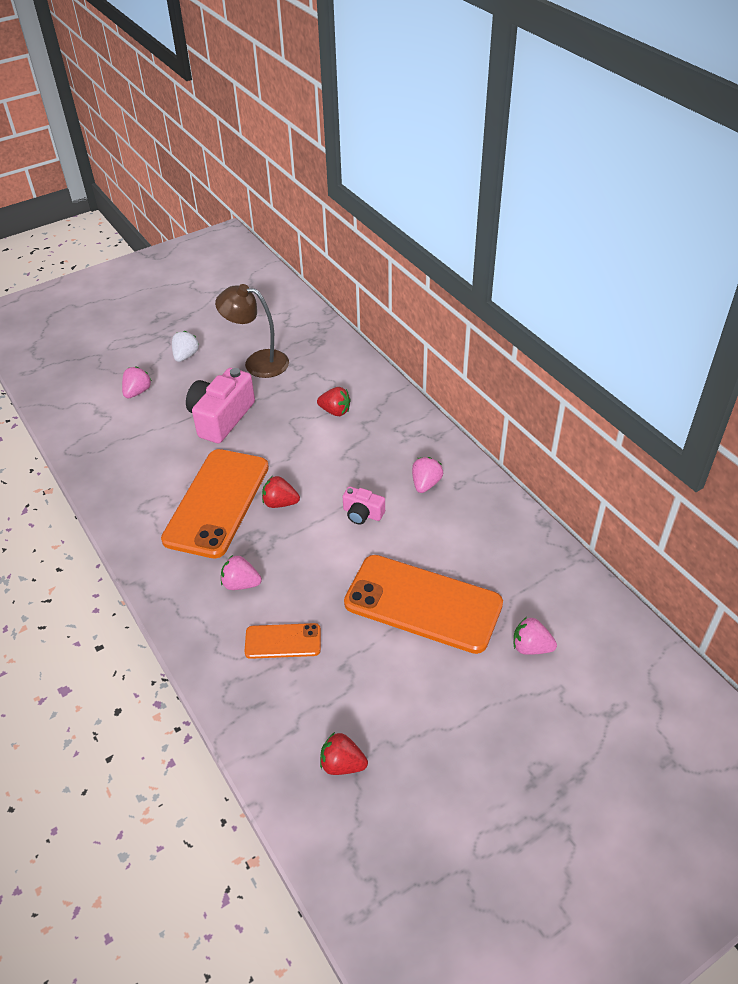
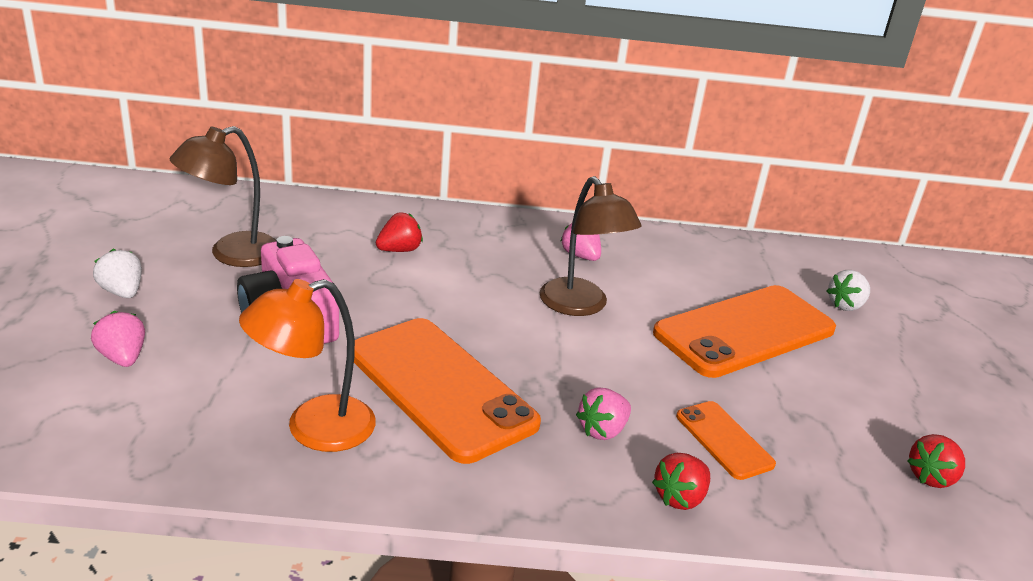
camera: 60 degrees left, 15 degrees down
(142, 480) = (313, 429): none -> orange lamp
(280, 503) = (499, 346): red strawberry -> red strawberry (680, 497)
(283, 641) = (724, 440): orange phone -> orange phone turned 60 degrees counterclockwise
(362, 513) = (580, 306): pink camera -> brown lamp
(531, 647) = (846, 305): pink strawberry -> white strawberry

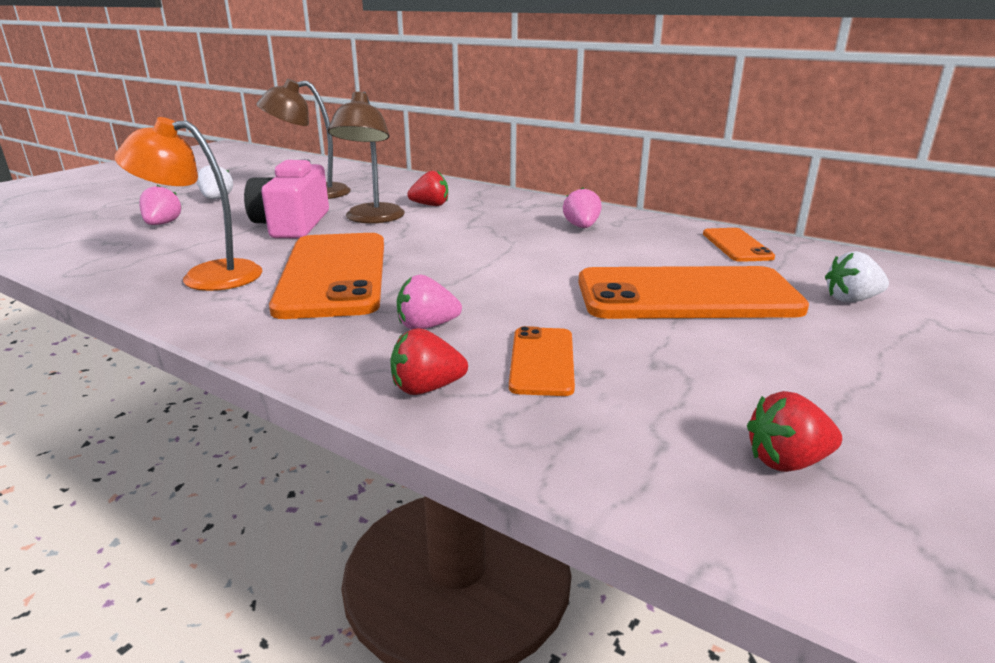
camera: 35 degrees right, 5 degrees down
(580, 306) = (534, 253): brown lamp -> brown lamp (372, 219)
(722, 255) = (736, 245): none -> orange phone

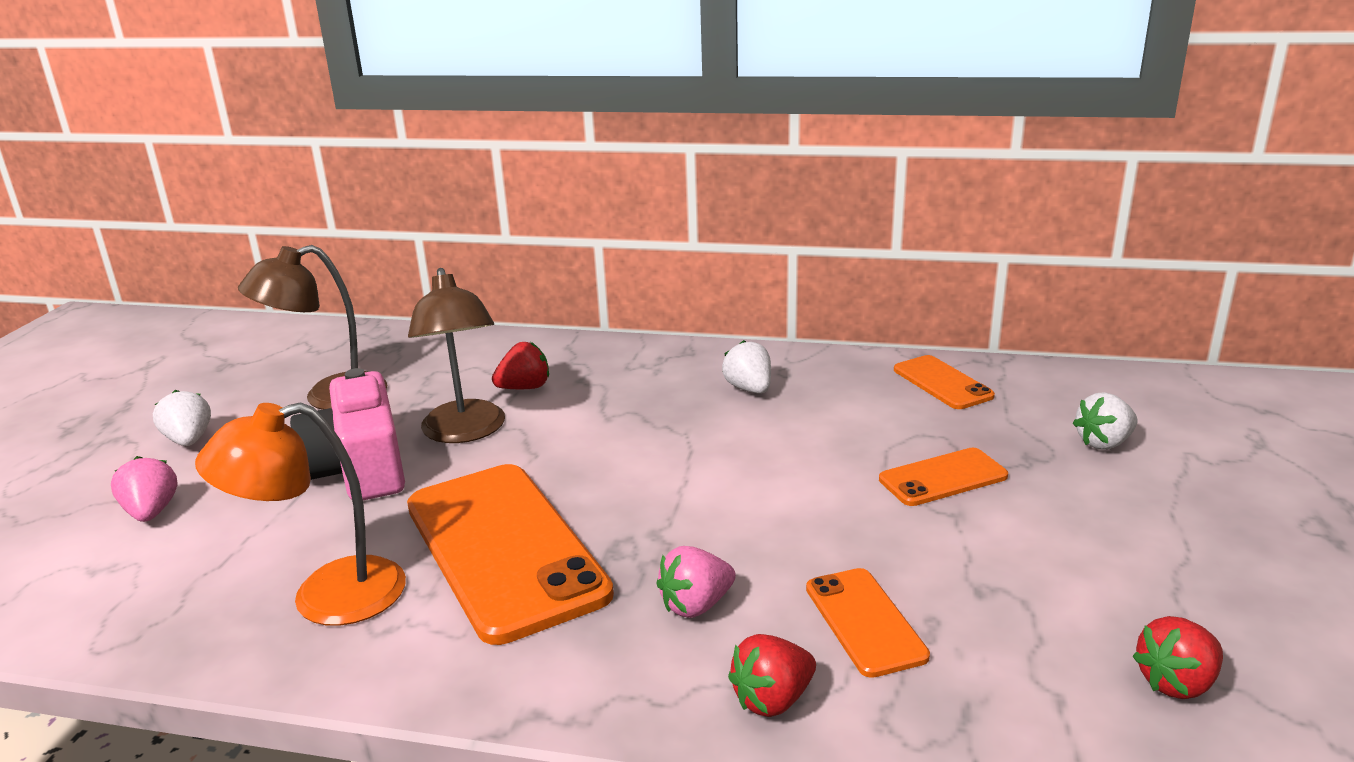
camera: 20 degrees left, 0 degrees up
(581, 227) = (749, 389): pink strawberry -> white strawberry
(686, 295) = (942, 478): orange phone -> orange phone, size x0.49

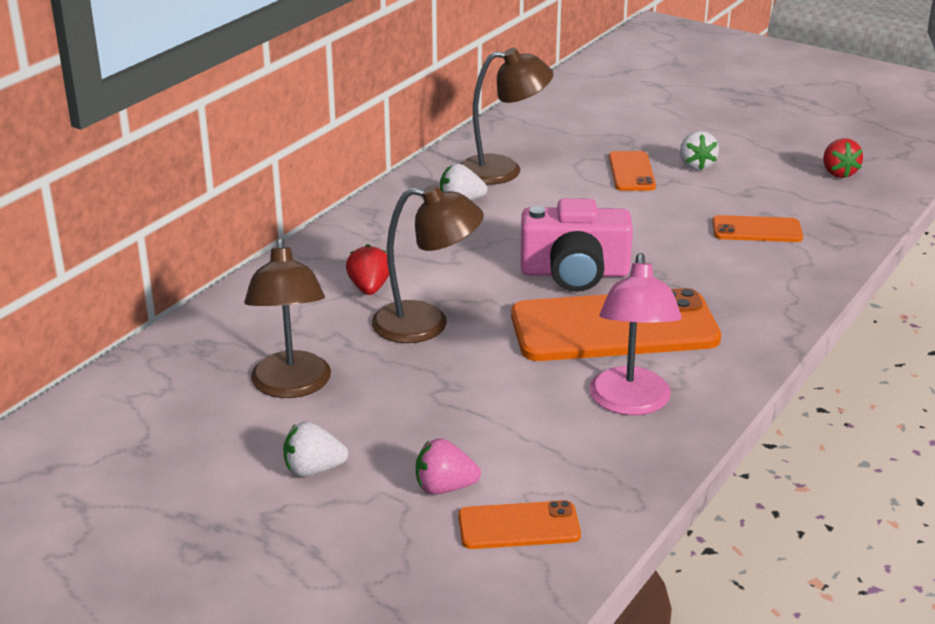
camera: 70 degrees left, 5 degrees up
(325, 597) = (630, 403): orange lamp -> pink lamp
(359, 468) = (449, 378): pink camera -> pink camera (574, 273)
(696, 605) = (715, 273): pink strawberry -> none
(772, 700) = (807, 269): red strawberry -> none
(851, 395) = (503, 170): none -> brown lamp
(942, 383) = (514, 139): orange phone -> orange phone (519, 526)
(1104, 443) = (627, 119): white strawberry -> white strawberry (696, 165)

